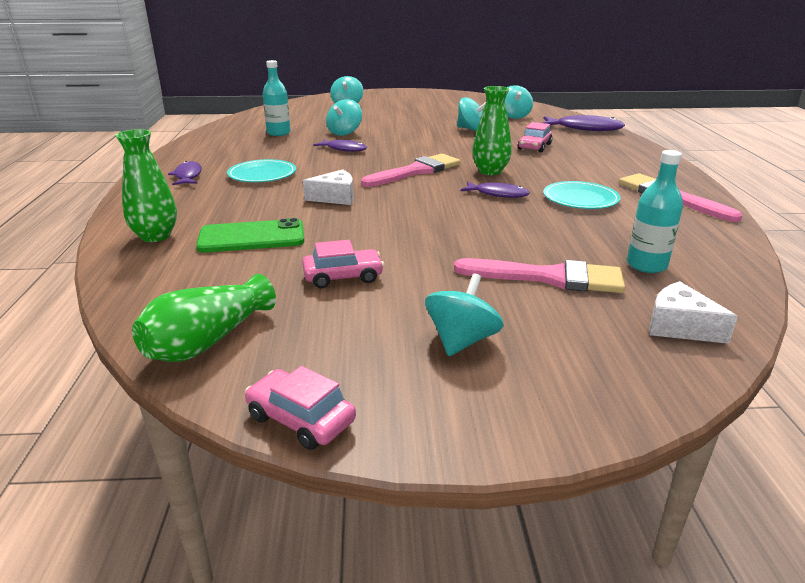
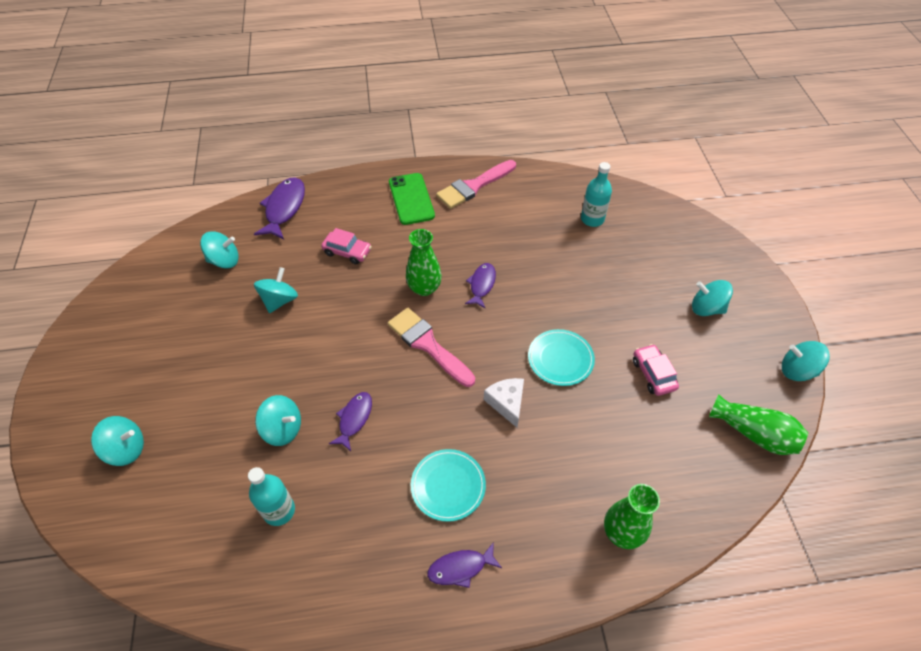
camera: 95 degrees left, 25 degrees up
(252, 237) = (605, 450): green phone -> green phone (411, 199)
(301, 419) = (797, 370): pink car -> turquoise spinning top
(549, 277) = (622, 265): pink brush -> none
(580, 199) = (485, 235): turquoise plate -> turquoise plate (560, 359)
(679, 326) = (660, 220): white cheese -> none

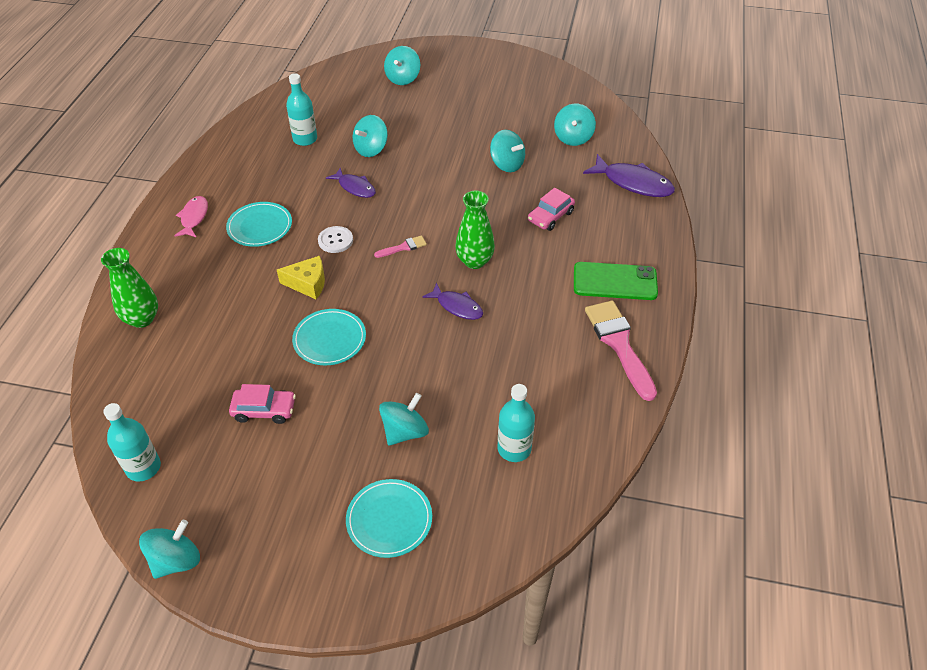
camera: 110 degrees right, 5 degrees down
(428, 345) = (403, 247): pink brush -> pink brush, size x0.47
(441, 404) = (335, 240): none -> white button
(460, 568) = (194, 217): purple fish -> pink fish
(507, 403) = (308, 283): white cheese -> yellow cheese
(684, 265) = (389, 519): none -> turquoise plate
(706, 308) = (313, 509): turquoise spinning top -> turquoise spinning top (405, 431)
(754, 433) = (143, 467): green vase -> turquoise bottle

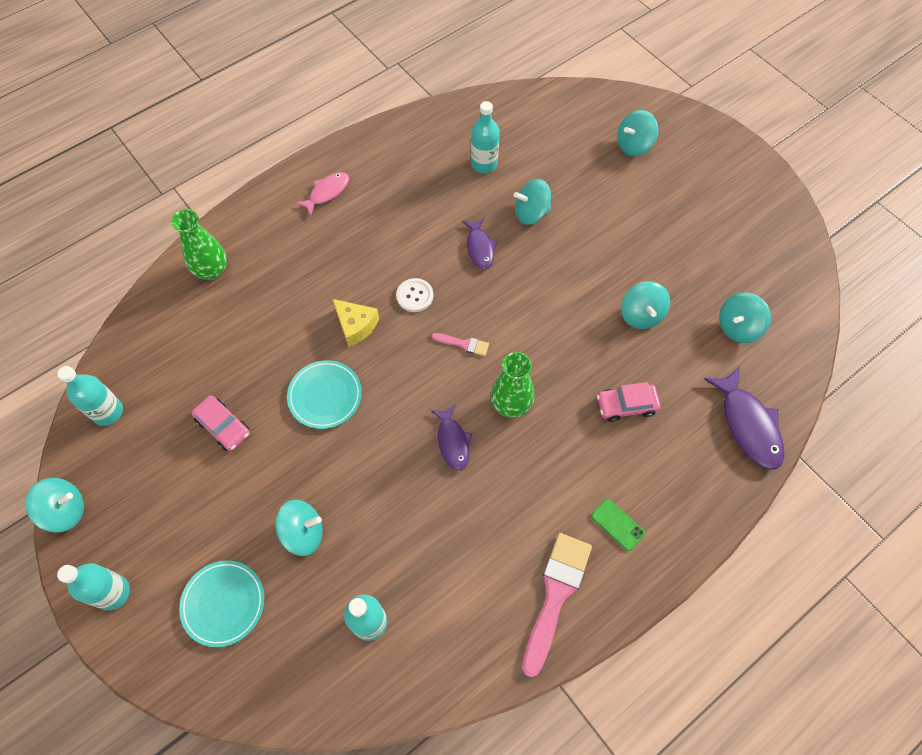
camera: 40 degrees right, 15 degrees up
(260, 226) = (368, 237): turquoise plate -> none
(284, 582) = (113, 592): none -> turquoise bottle
(615, 281) = (617, 524): green phone -> green phone, size x0.54

